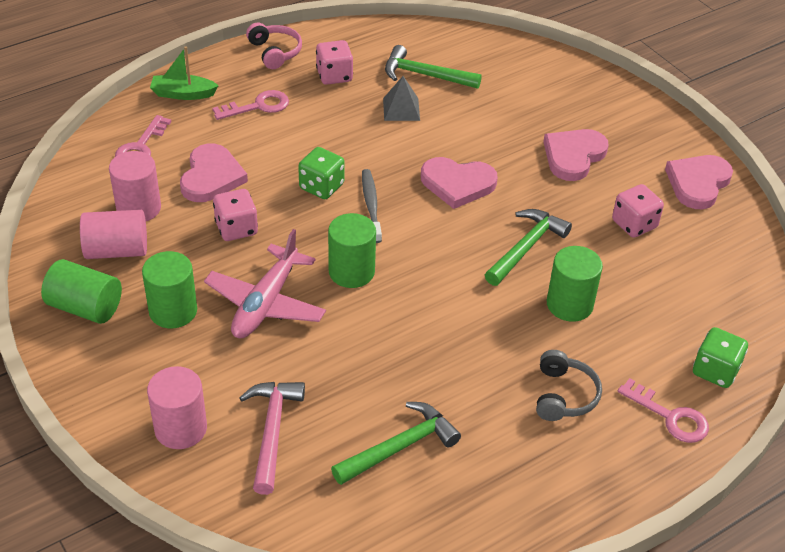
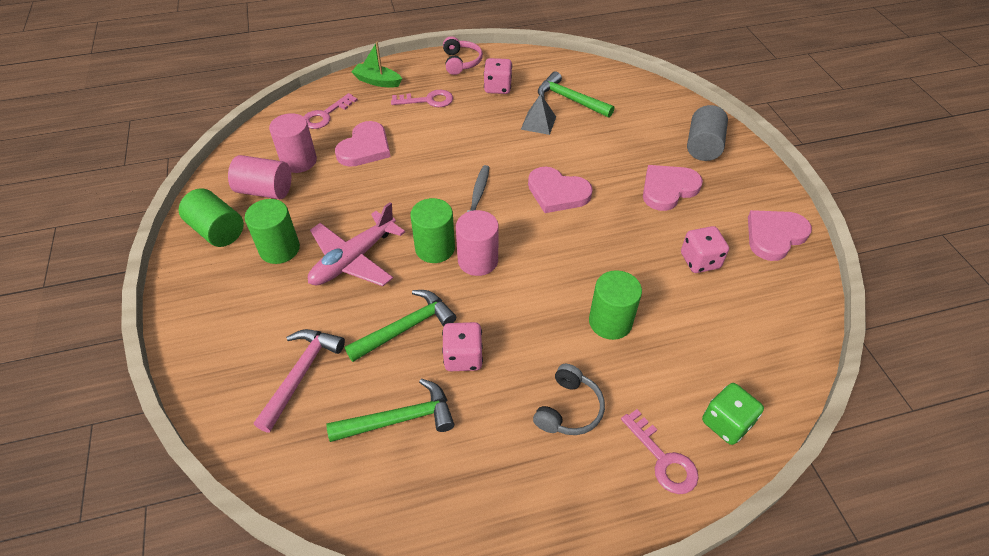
camera: 20 degrees right, 5 degrees up
(180, 428) = (231, 351): pink cylinder -> pink cylinder (478, 260)
(236, 228) = (362, 192): pink dice -> pink dice (463, 357)
(321, 186) = (445, 172): green dice -> none
(526, 247) = (593, 260): green hammer -> green hammer (406, 327)
(592, 102) = (703, 146): none -> grey cylinder

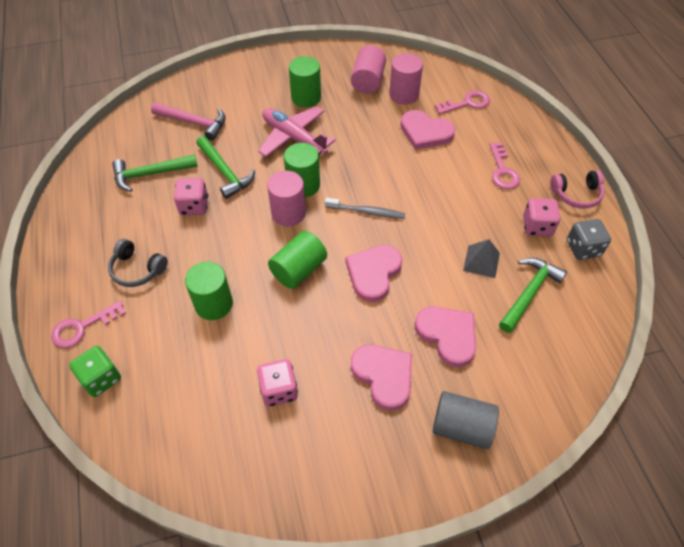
camera: 90 degrees right, 5 degrees up
(217, 231) = (325, 64): green cylinder -> green cylinder (298, 269)
(325, 115) = (467, 103): pink key -> pink key turned 120 degrees clockwise
(377, 81) = (526, 132): green boat -> none
(400, 419) = (150, 174): green hammer -> green hammer turned 90 degrees clockwise
(521, 66) = (583, 248): none -> grey dice
(774, 236) = (311, 476): pink heart -> pink heart (447, 335)

